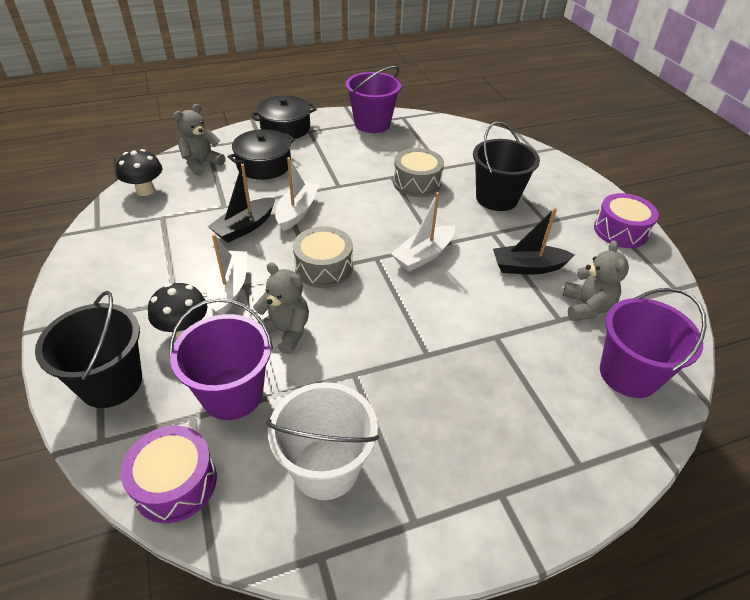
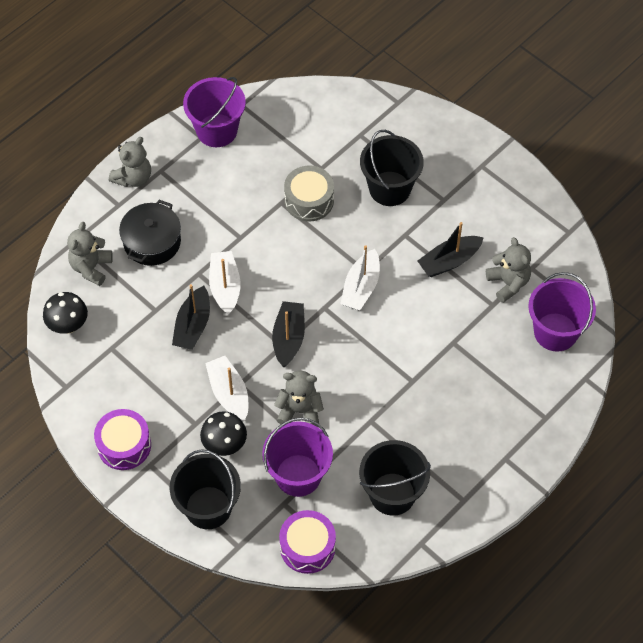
camera: 25 degrees left, 15 degrees up
(285, 128) = (133, 178): black pot -> grey teddy bear
(323, 268) = (288, 338): grey drum -> black boat
(325, 468) = (392, 494): white bucket -> black bucket
(620, 231) = (509, 183): purple drum -> purple drum (124, 445)

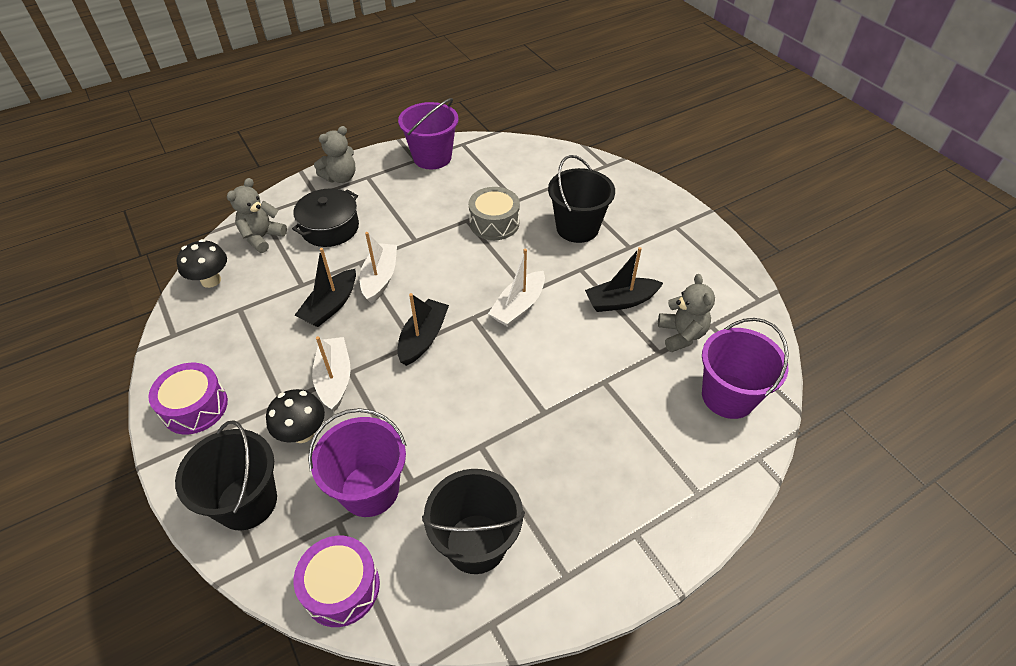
camera: 15 degrees right, 10 degrees down
(299, 411) = (403, 415): grey teddy bear -> none

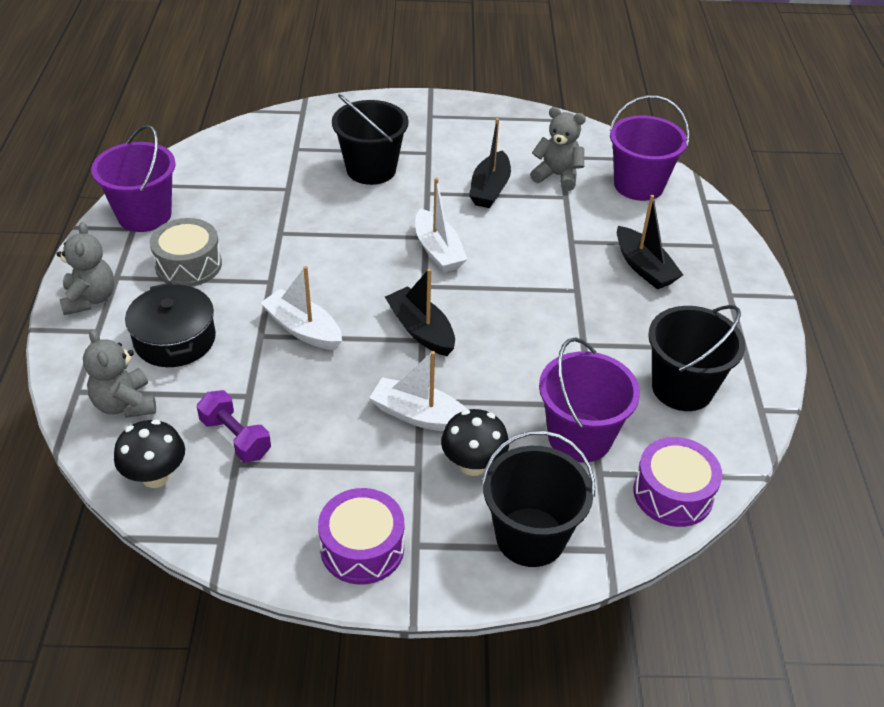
camera: 60 degrees left, 5 degrees down
(261, 298) = (235, 438): none -> purple dumbbell
(331, 306) = (308, 382): black boat -> black boat (644, 267)
(494, 223) = (306, 217): grey drum -> grey drum (188, 265)

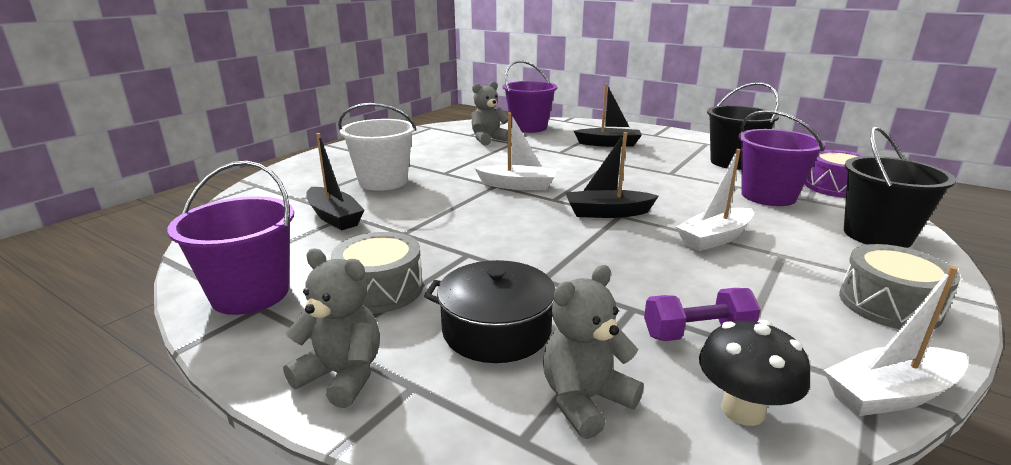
camera: 55 degrees left, 20 degrees down
(125, 404) = (585, 400): grey teddy bear -> grey teddy bear turned 135 degrees clockwise
(303, 329) = (556, 256): white boat -> white boat (891, 394)
(362, 548) = (889, 305): purple drum -> grey drum
(371, 169) = (383, 181): black bucket -> white bucket
(473, 464) = (786, 234): black mushroom -> none
(490, 189) = (472, 157): black boat -> black boat (334, 217)

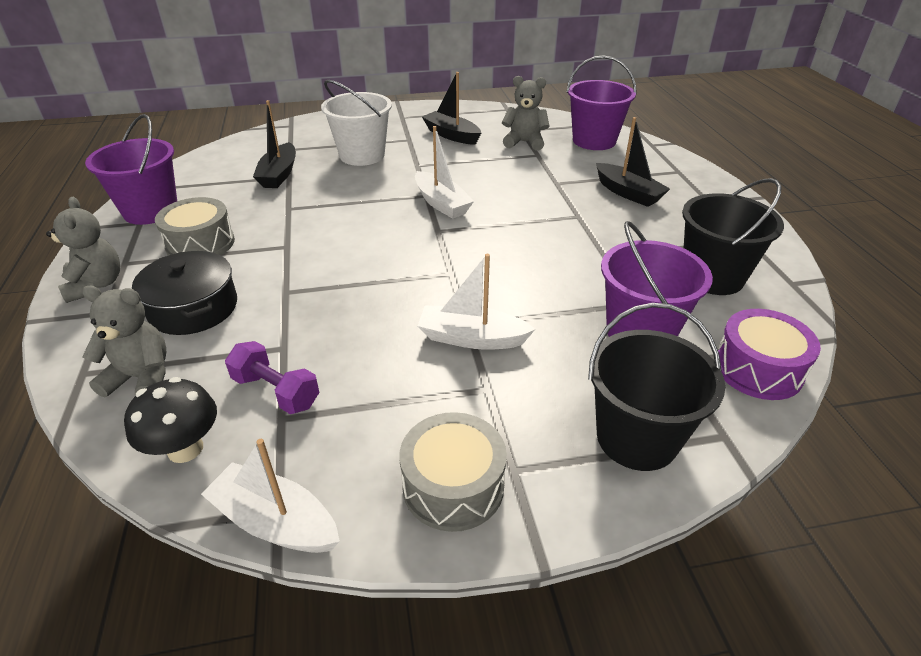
camera: 45 degrees right, 15 degrees up
(607, 213) = (447, 265): black boat -> black boat (451, 135)

